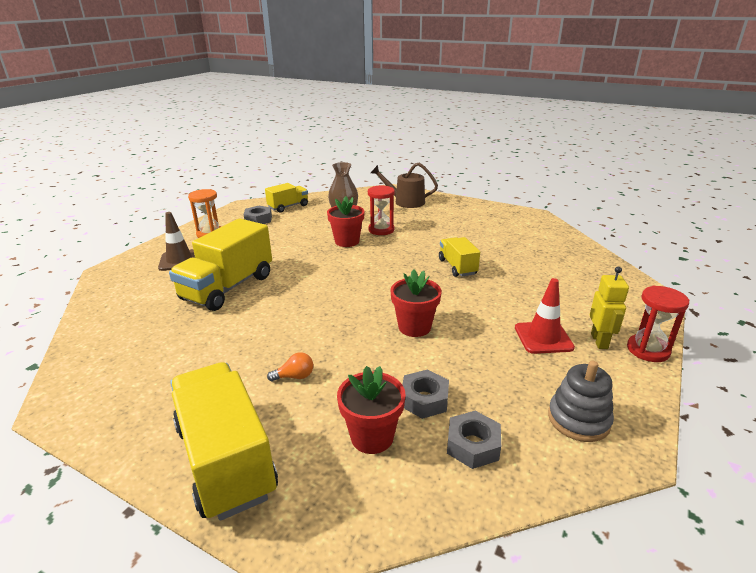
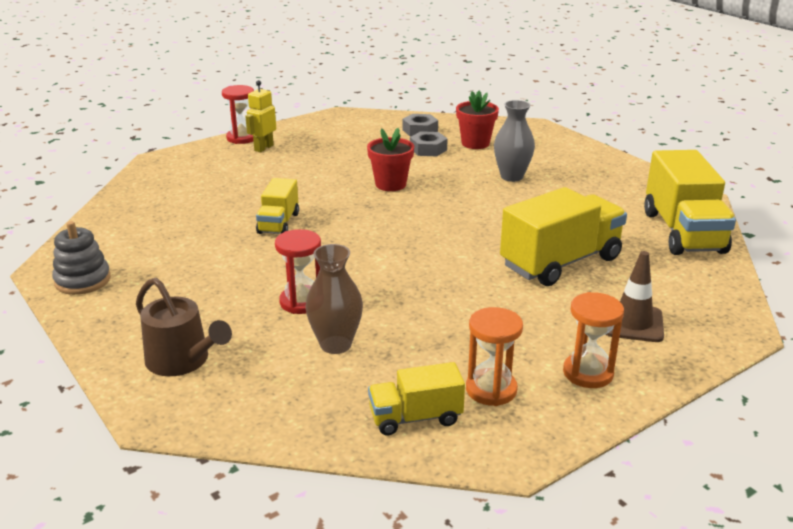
camera: 155 degrees left, 0 degrees up
(226, 459) = (568, 152): yellow truck -> yellow truck (683, 232)
(258, 220) = (491, 389): grey nut -> orange hourglass
(295, 376) = (511, 176): orange light bulb -> grey vase
(347, 241) = (371, 293): red flower pot -> none
(543, 338) = (299, 157): red traffic cone -> none
(578, 419) = (347, 126): grey stacking toy -> grey stacking toy (83, 280)

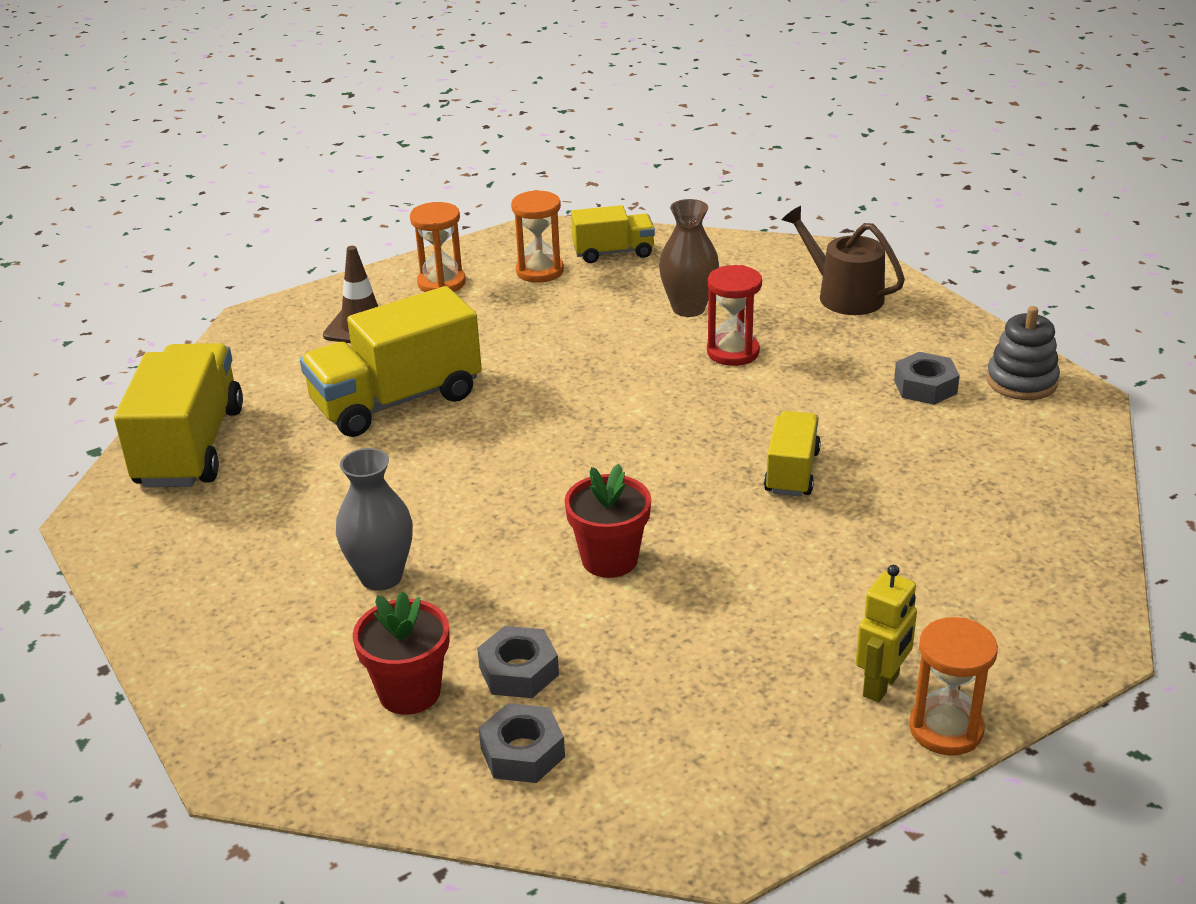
camera: 175 degrees left, 5 degrees up
(159, 276) = (925, 386): none -> grey nut
(242, 138) = (946, 729): red hourglass -> orange hourglass

